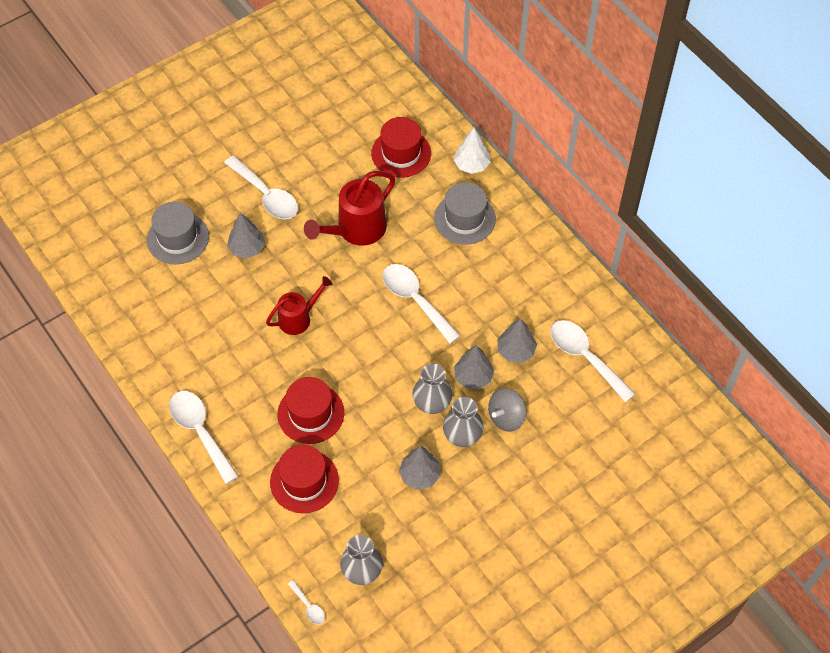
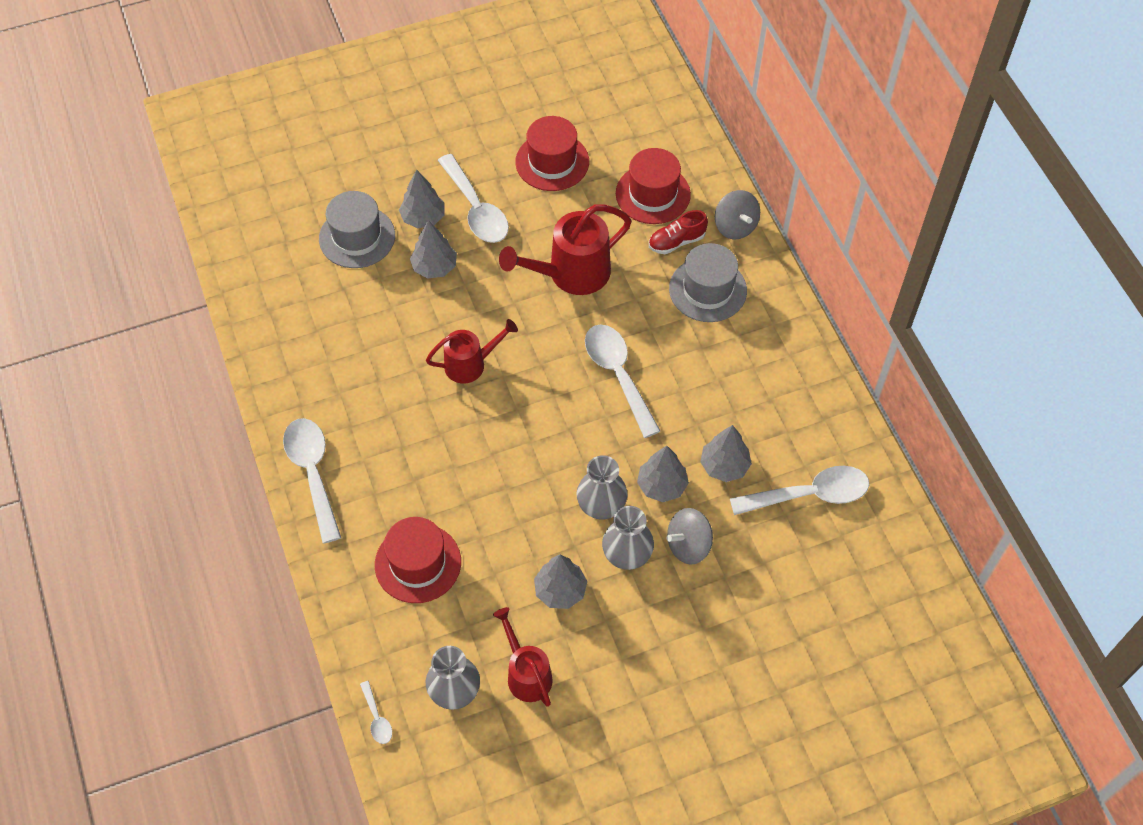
camera: 15 degrees right, 0 degrees up
(226, 211) = (423, 218): none -> grey tree
(310, 413) = (450, 483): red hat -> red hat (552, 162)
(412, 543) = (526, 673): none -> red watering can
(430, 186) = (676, 241): none -> red shoe
(471, 165) = (735, 226): white tree -> grey spinning top
(585, 357) = (809, 494): white spoon -> white spoon turned 105 degrees clockwise

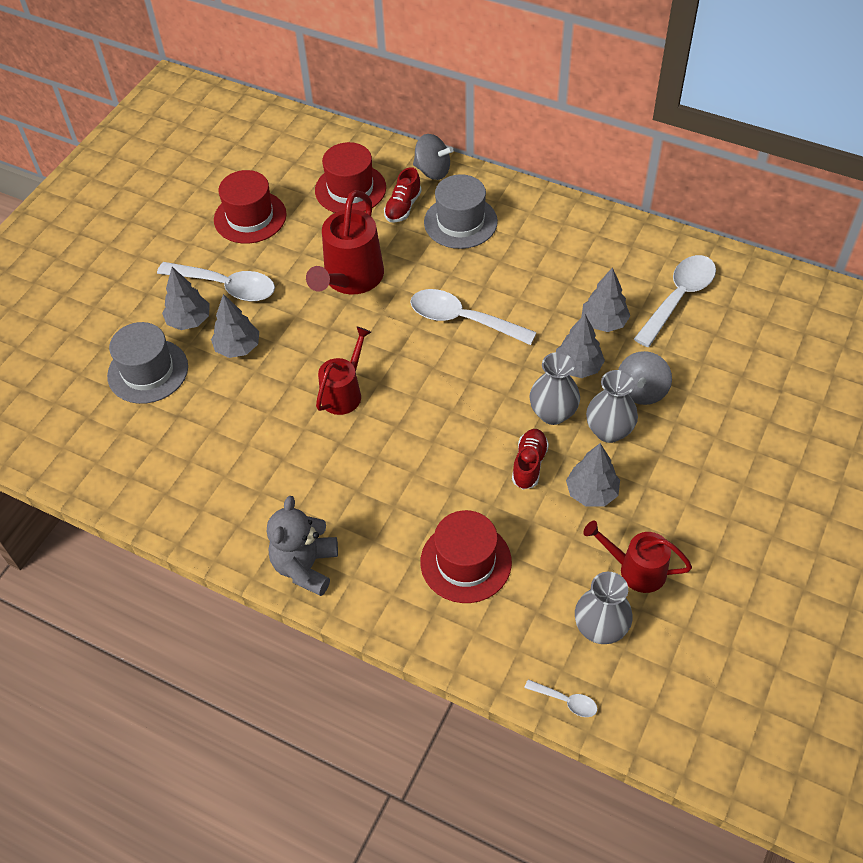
camera: 40 degrees left, 5 degrees down
(313, 473) = (305, 566): white spoon -> grey teddy bear
(540, 530) = (529, 464): none -> red shoe

